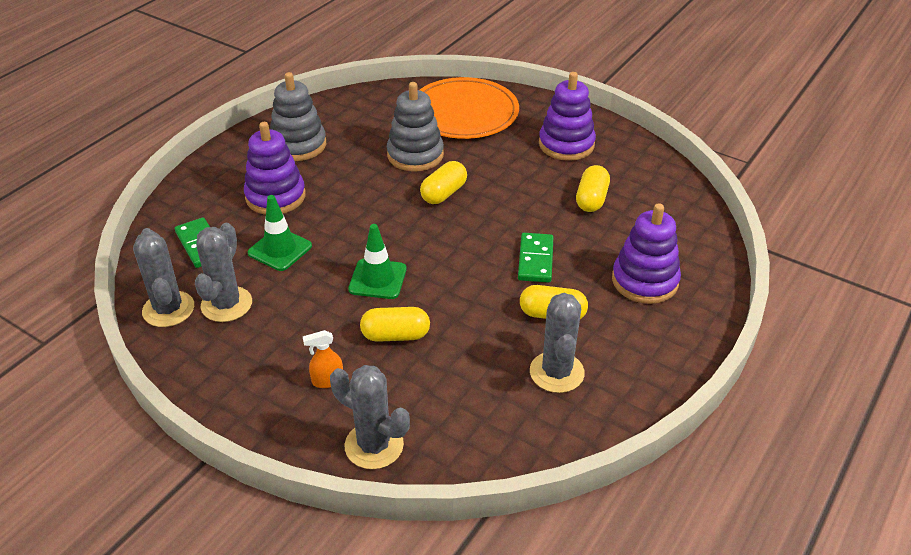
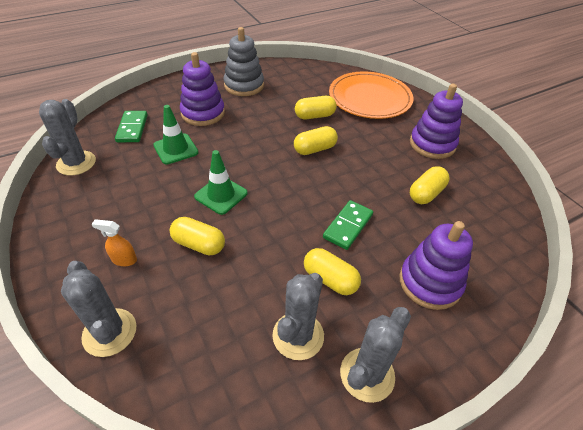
camera: 25 degrees right, 5 degrees up
(226, 304) = (112, 174): grey cactus -> grey cactus (367, 374)
(415, 155) = (314, 116): grey stacking toy -> yellow capsule

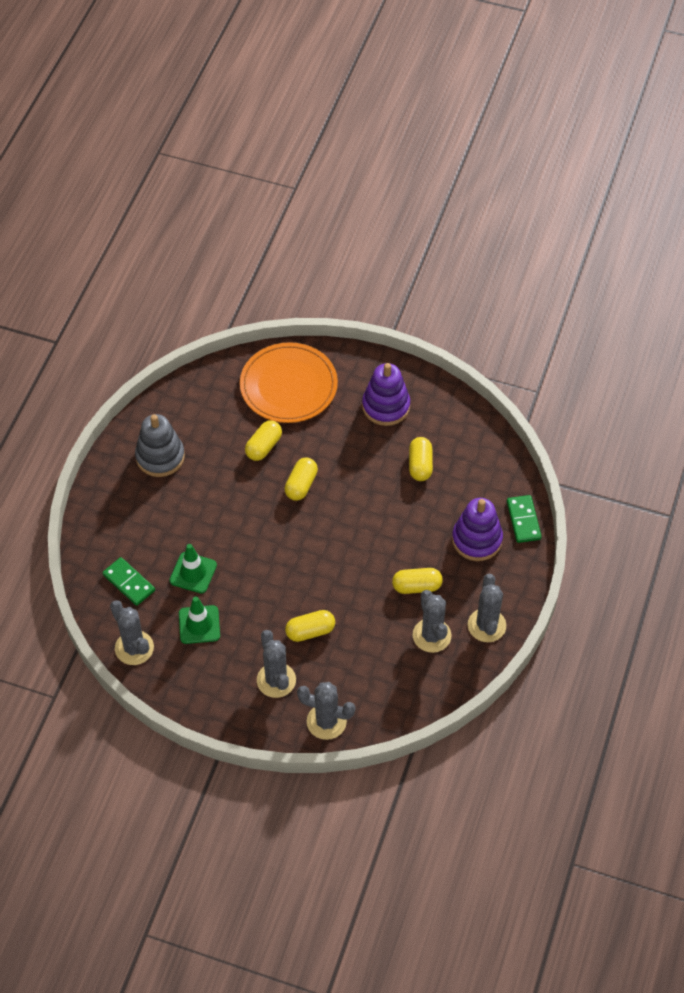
camera: 40 degrees left, 10 degrees up
(124, 260) = (276, 680): orange spray bottle -> grey cactus
(203, 113) = (166, 519): purple stacking toy -> none
(221, 195) = (279, 584): green traffic cone -> green traffic cone (199, 625)
(348, 226) = (392, 538): green domino -> green domino (523, 520)

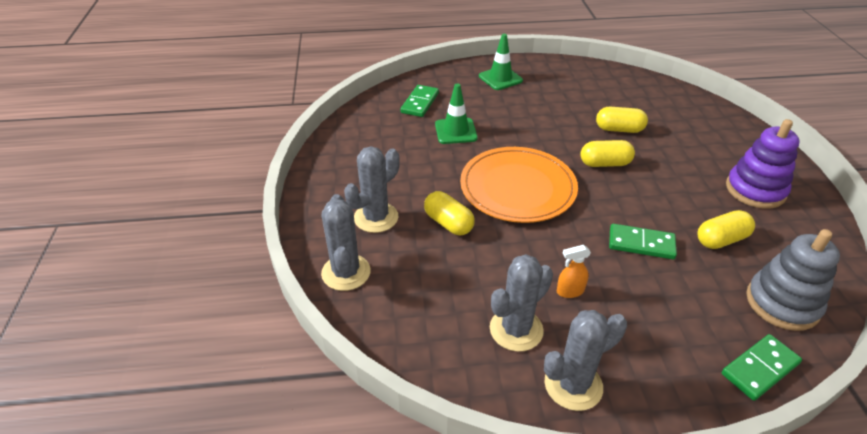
camera: 65 degrees right, 15 degrees down
(134, 648) = (359, 124): grey cactus -> none
(160, 457) = (550, 82): grey stacking toy -> grey stacking toy (782, 303)
(199, 625) = (406, 150): green traffic cone -> green traffic cone (500, 78)
(288, 385) = (696, 123): orange plate -> orange plate (518, 188)
(398, 516) = (641, 244): none -> green domino
(417, 586) = (570, 291): yellow capsule -> orange spray bottle
(477, 540) = (683, 327): purple stacking toy -> none

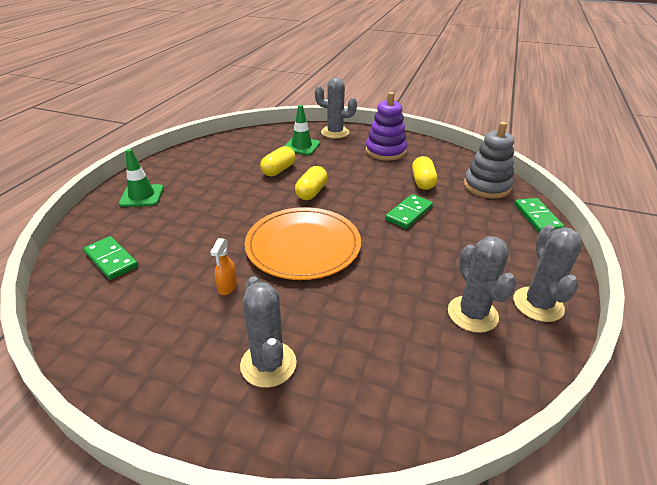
camera: 65 degrees left, 5 degrees down
(346, 272) = (340, 425): grey cactus -> grey cactus (335, 132)
(448, 223) = (318, 308): yellow capsule -> none
(456, 131) = (187, 252): green traffic cone -> green traffic cone (301, 146)
(570, 291) = (441, 267): orange spray bottle -> orange spray bottle (227, 287)

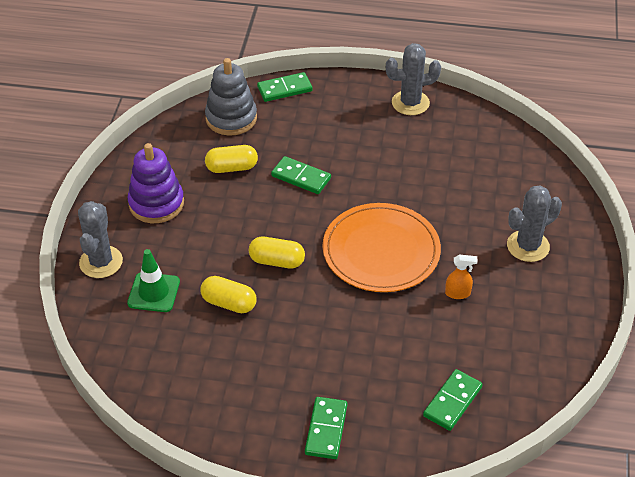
camera: 100 degrees left, 10 degrees up
(142, 196) = (326, 429): green traffic cone -> green domino
(472, 314) = (434, 138): grey cactus -> none

